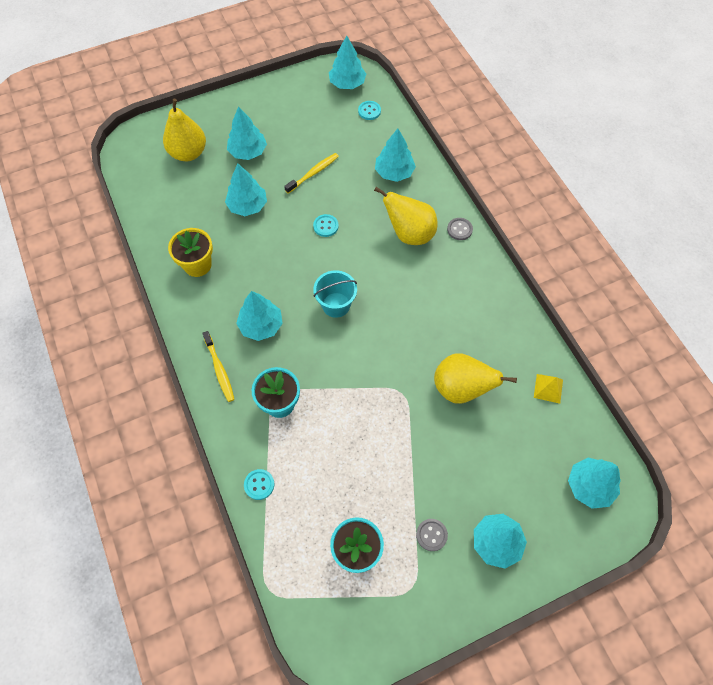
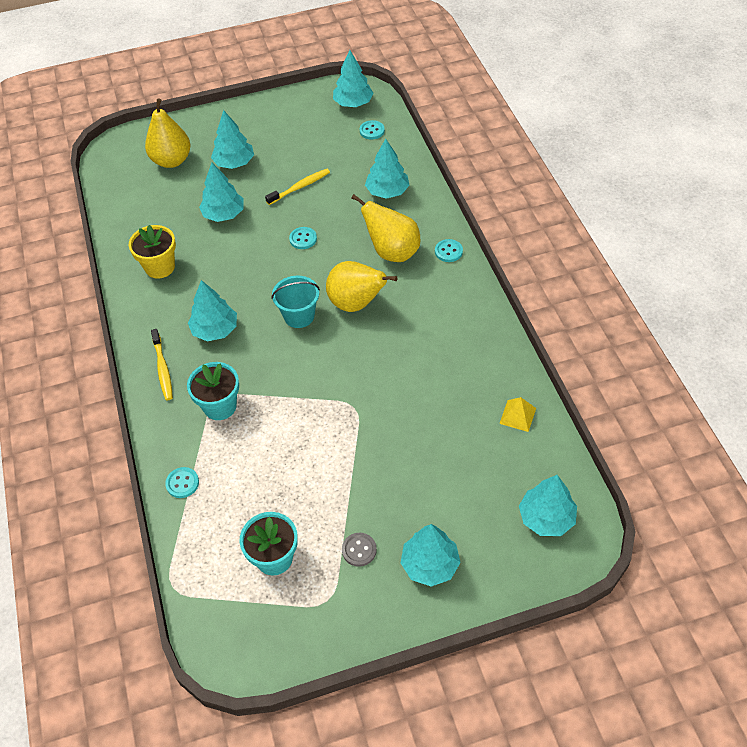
camera: 10 degrees right, 10 degrees down
(459, 229) = (448, 251): grey button -> turquoise button
(461, 389) = (419, 408): yellow pear -> yellow pear (356, 303)

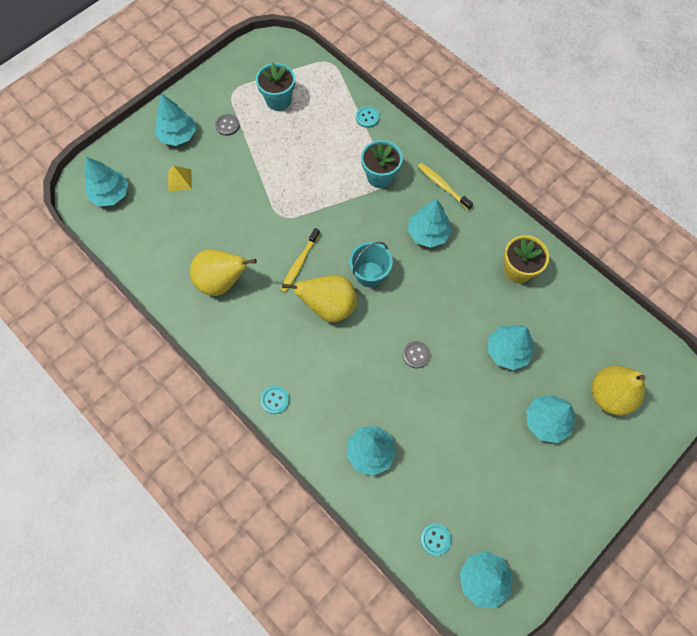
camera: 150 degrees right, 15 degrees up
(300, 187) = (459, 418): yellow toothbrush -> yellow toothbrush (299, 263)
(303, 239) = (416, 355): turquoise button -> grey button
(392, 252) = (326, 376): yellow pear -> yellow pear (222, 281)
(517, 416) = (154, 261): yellow pyramid -> yellow pyramid (180, 180)

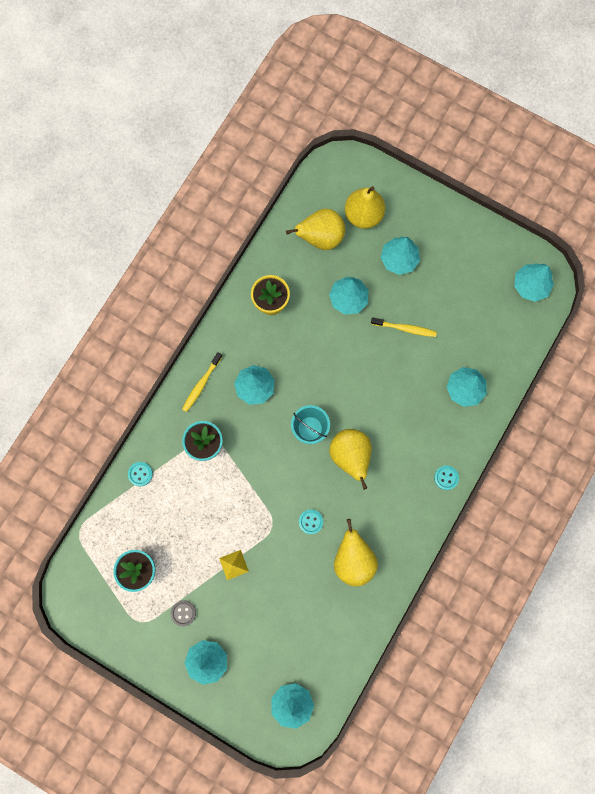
camera: 105 degrees left, 10 degrees up
(180, 180) = (258, 639): yellow pyramid -> yellow pyramid (233, 564)
(299, 263) = (316, 494): yellow toothbrush -> yellow toothbrush (405, 328)
(416, 355) = (373, 371): grey button -> none
(435, 539) = (514, 325): turquoise button -> turquoise button (310, 521)
(587, 340) = (320, 238): none -> yellow pear

